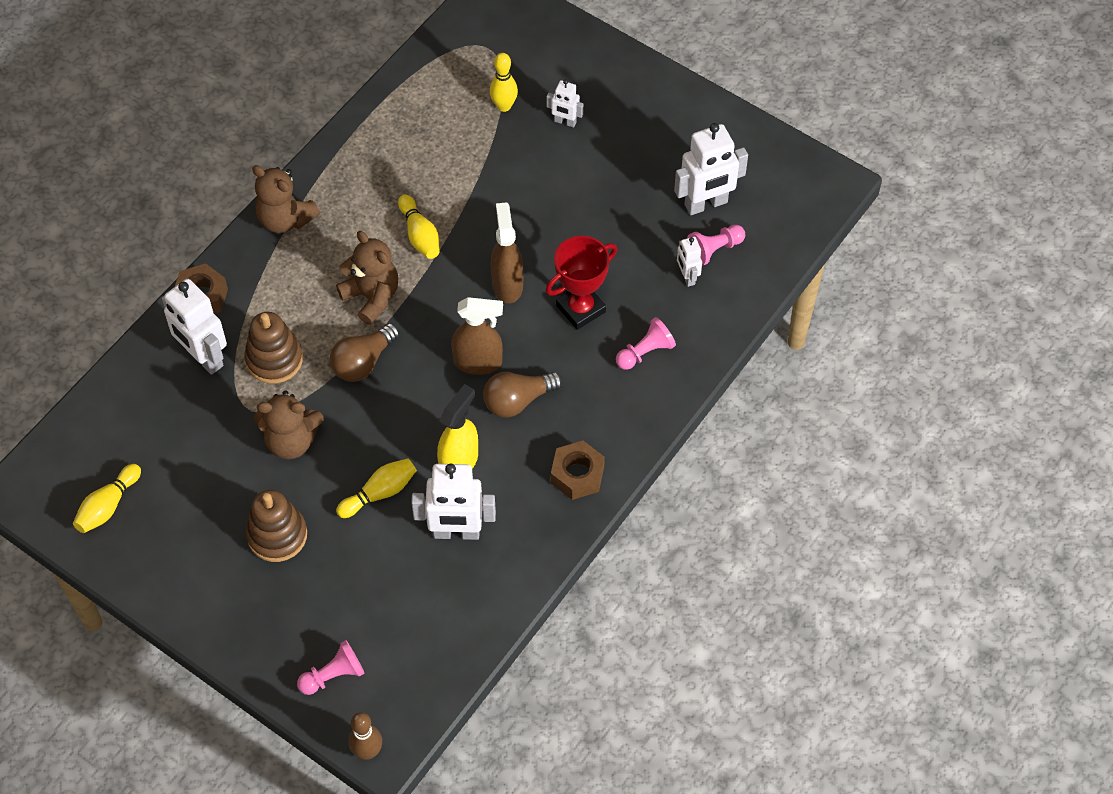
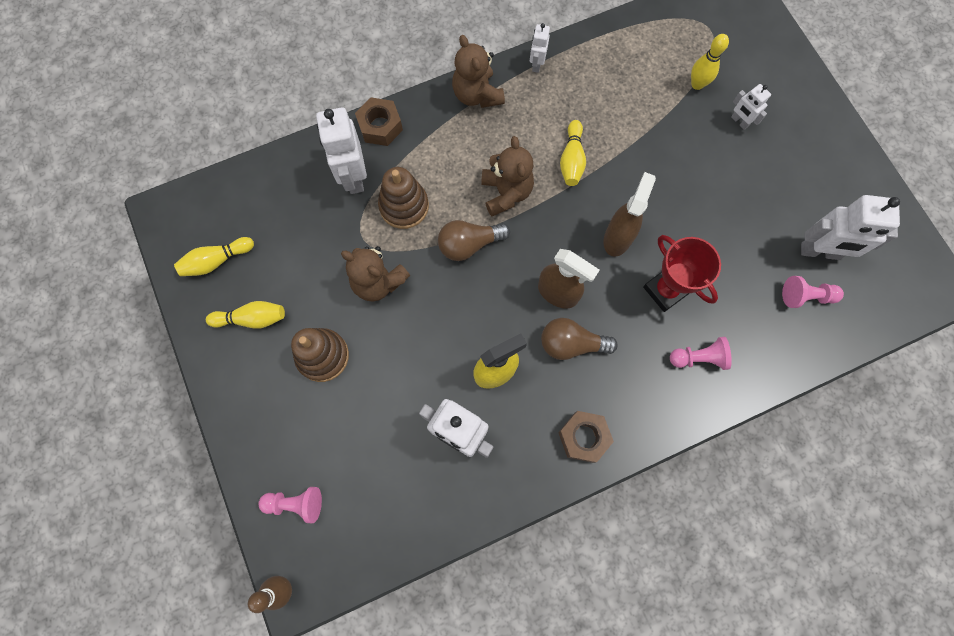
camera: 30 degrees right, 15 degrees up
(380, 493) = (419, 364): yellow bowling pin -> yellow bowling pin (252, 318)
(580, 309) = (665, 290): red trophy -> red trophy turned 60 degrees clockwise
(687, 277) = (769, 309): white robot -> white robot (536, 64)

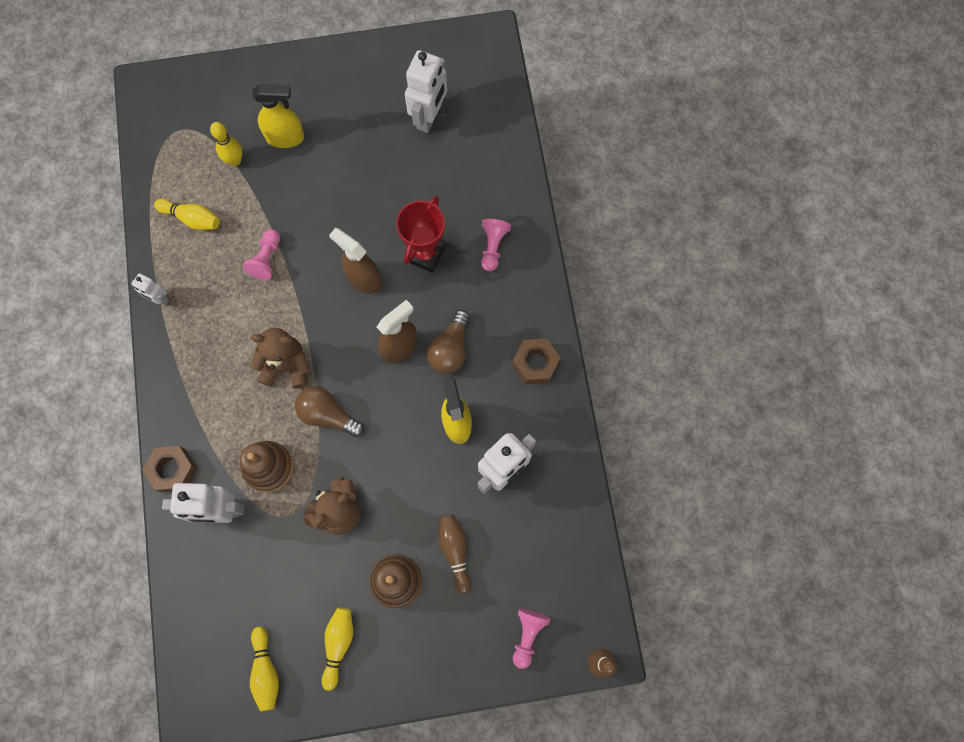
camera: 75 degrees left, 0 degrees up
(364, 405) = (455, 551): none -> brown bowling pin
(469, 244) = (328, 415): brown light bulb -> brown light bulb turned 120 degrees clockwise
(477, 95) = (172, 365): brown teddy bear -> none
(571, 160) = (273, 296): yellow bowling pin -> yellow bowling pin (192, 219)
(665, 290) = (425, 254): red trophy -> red trophy turned 45 degrees counterclockwise
(739, 121) = (285, 137): white robot -> yellow spray bottle
(805, 296) = (465, 143): pink pawn -> pink pawn (267, 259)

